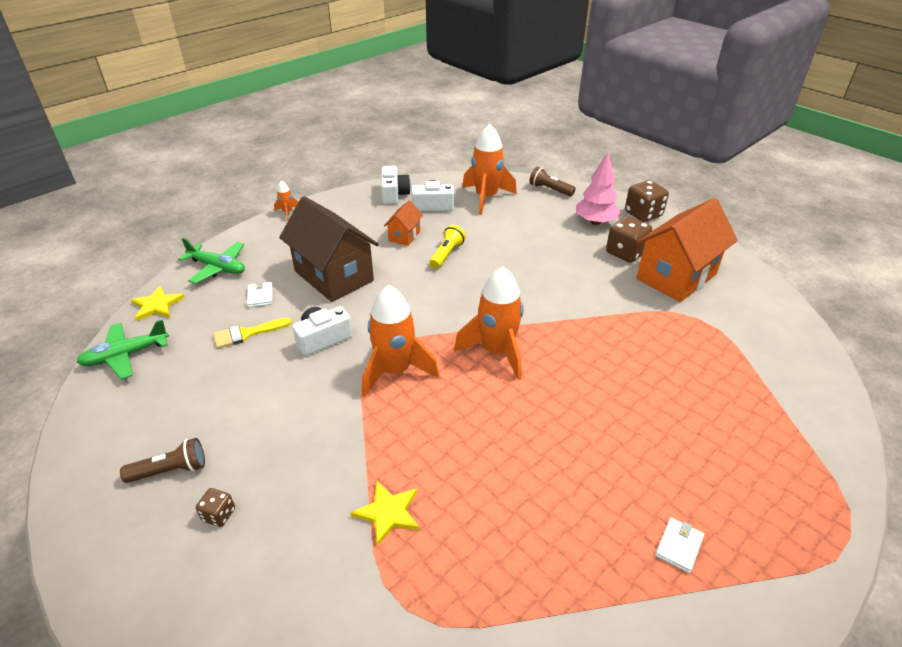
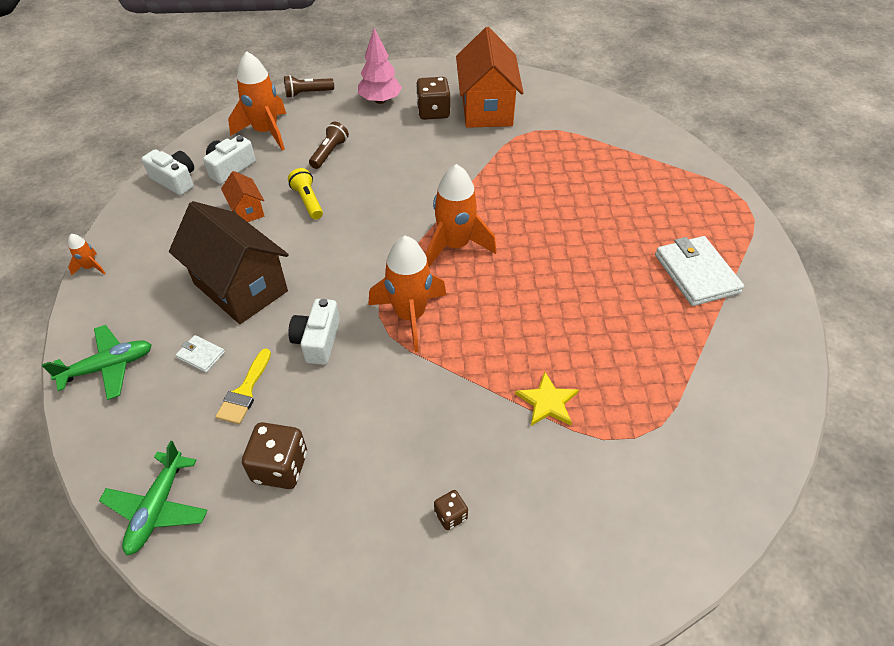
camera: 50 degrees left, 10 degrees up
(157, 305) = (106, 447): yellow star -> none
(170, 470) = (365, 532): brown flashlight -> brown flashlight (329, 153)
(334, 276) = (241, 287): brown house -> brown house turned 45 degrees clockwise
(643, 214) = (404, 73): brown dice -> brown dice (280, 467)
(679, 546) = (696, 273): white wallet -> white wallet, size x2.12

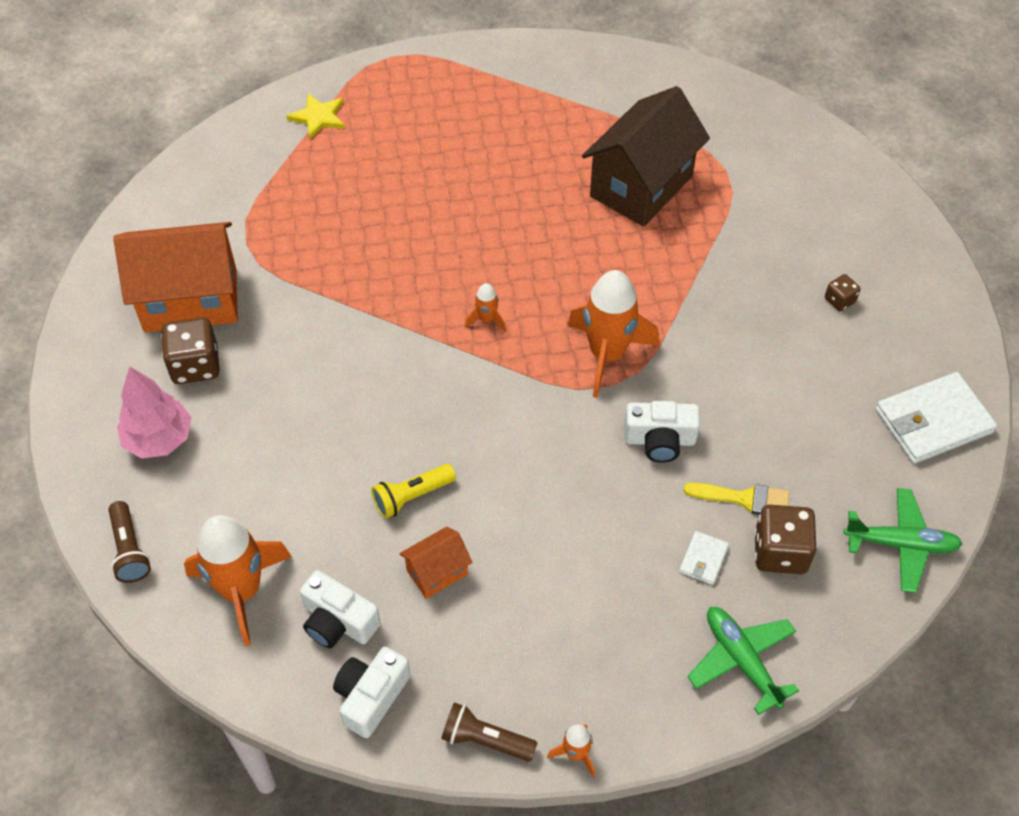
camera: 95 degrees left, 5 degrees up
(241, 287) = (588, 543): brown house -> brown house (641, 186)
(280, 467) = (827, 444): brown dice -> brown dice (780, 552)
(329, 153) = (298, 489): brown flashlight -> brown flashlight (485, 740)
(455, 245) = (486, 320): orange rocket -> orange rocket, size x0.45
(547, 402) = (700, 232): yellow star -> yellow star (318, 117)
(696, 273) = (509, 108): white wallet -> white wallet (933, 421)

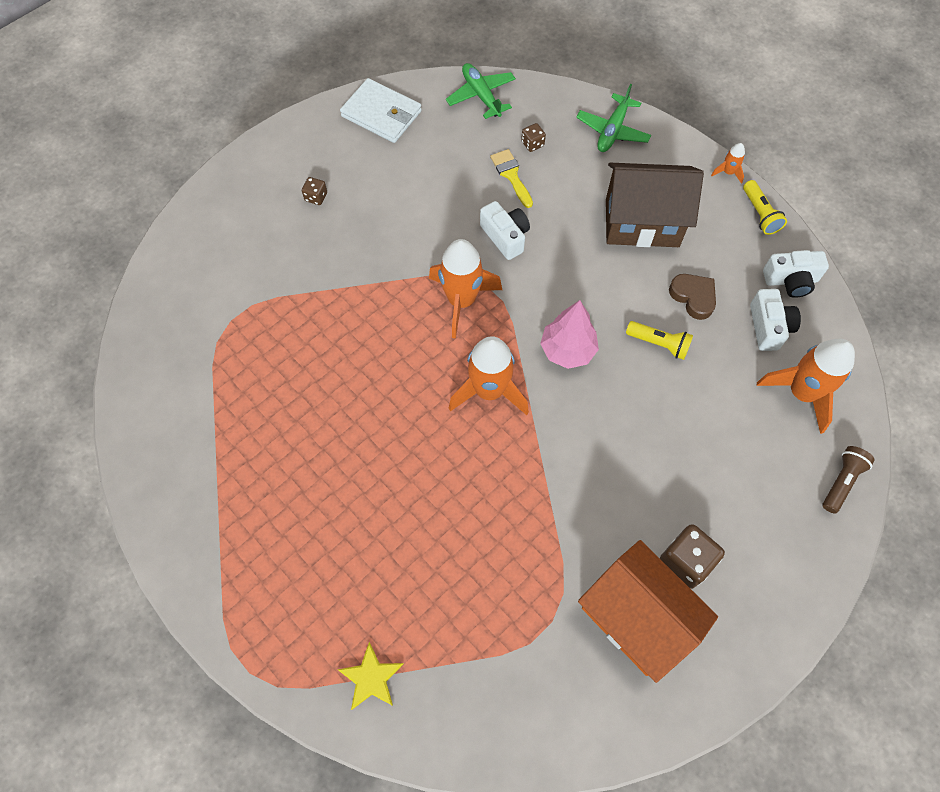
camera: 125 degrees left, 10 degrees up
(159, 439) = (759, 534): pink tree -> pink tree (567, 350)
(437, 572) = (693, 297): orange house -> brown heart
(485, 740) = (760, 214): brown flashlight -> yellow flashlight
(486, 320) = (489, 391): orange rocket -> orange rocket, size x2.23
(641, 186) = (285, 367): brown house -> brown house (642, 223)
(703, 559) = (568, 175): white wallet -> none
(780, 552) = (532, 144): brown dice -> brown dice, size x0.53

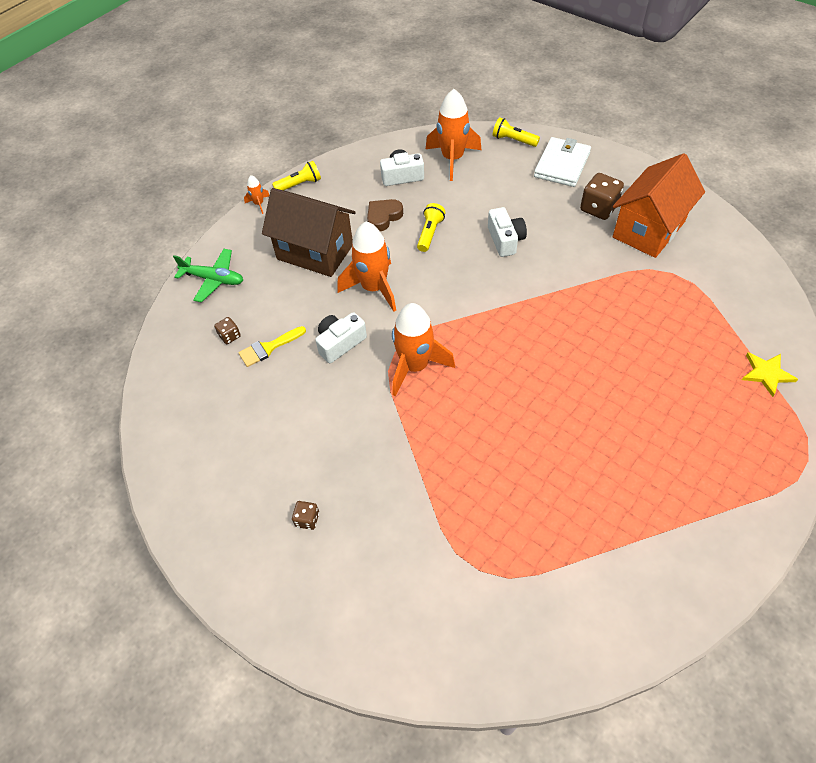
camera: 95 degrees left, 10 degrees down
(381, 114) = (188, 476): white wallet -> white wallet (562, 165)
(481, 95) = (165, 386): green plane -> none
(489, 391) = (500, 333): orange rocket -> orange rocket (374, 288)
(567, 350) = (448, 287): pink tree -> none
(642, 223) = (315, 252): brown house -> brown house turned 60 degrees counterclockwise
(791, 280) = (359, 167): white camera -> white camera (505, 240)
(841, 481) = (513, 140): brown flashlight -> yellow flashlight

